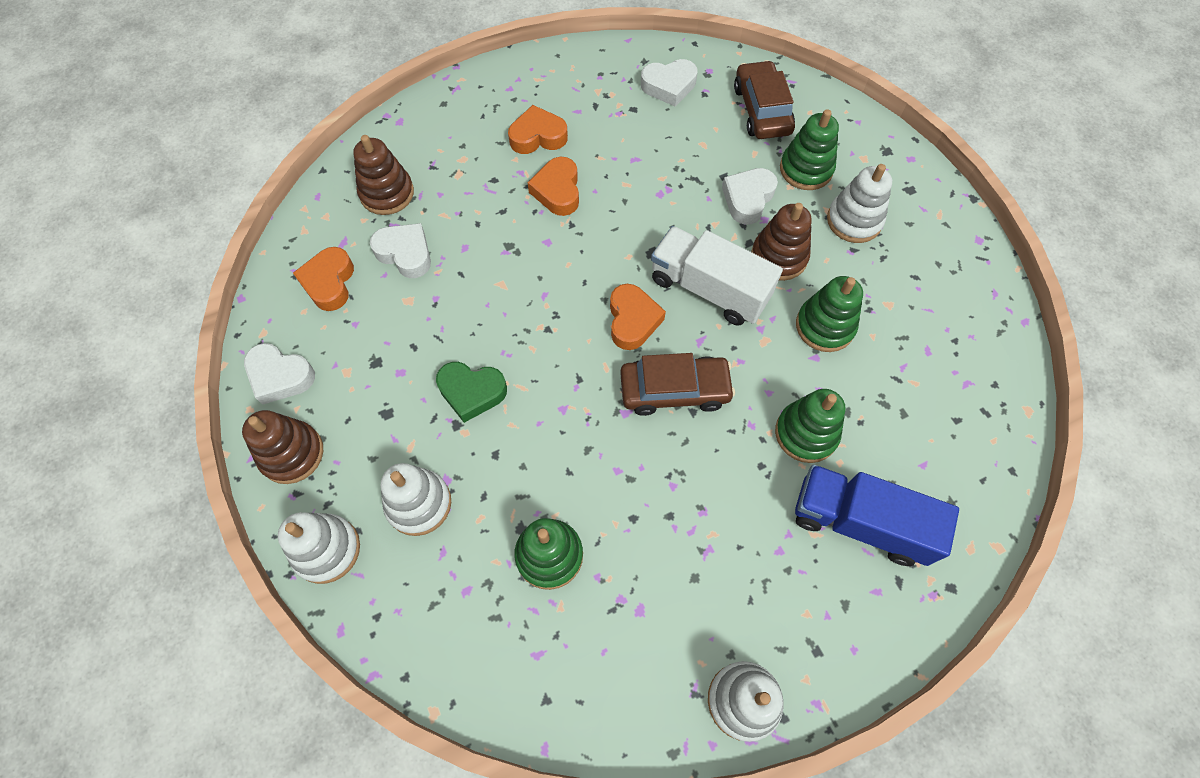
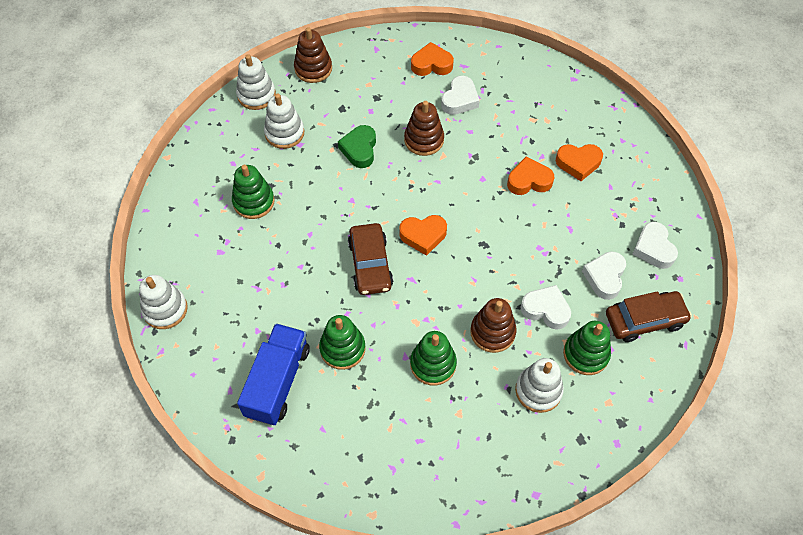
camera: 85 degrees right, 5 degrees down
(280, 376) = (362, 53): white heart -> white heart (604, 277)
(387, 193) = (508, 82): brown stacking toy -> brown stacking toy (424, 140)
(538, 136) = (578, 163): orange heart -> orange heart turned 105 degrees clockwise
(709, 289) = (456, 283): white truck -> none

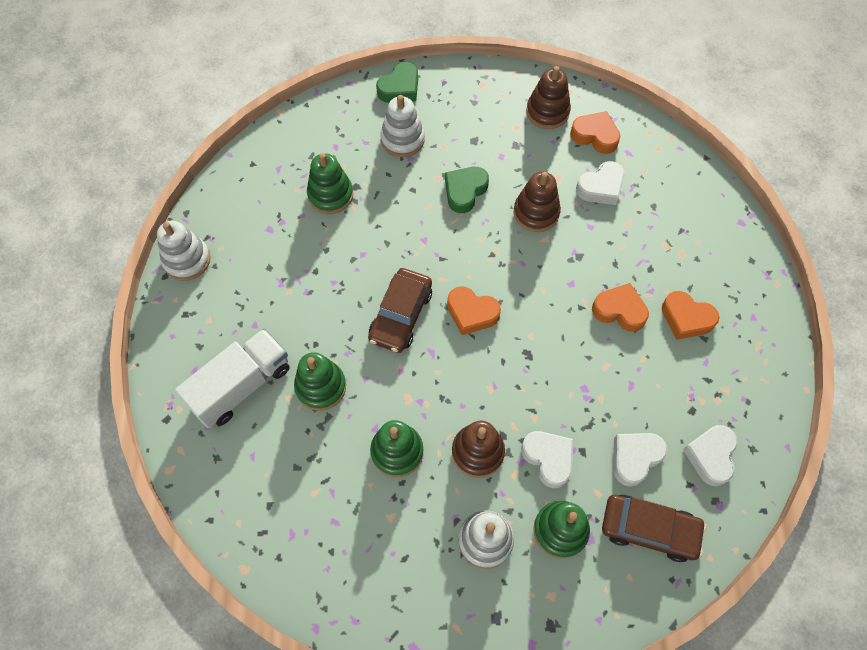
camera: 30 degrees right, 5 degrees up
(256, 95) = (400, 88): white stacking toy -> green heart
(277, 381) = (241, 386): blue truck -> white truck
(313, 68) = (471, 86): brown stacking toy -> brown stacking toy (547, 112)

